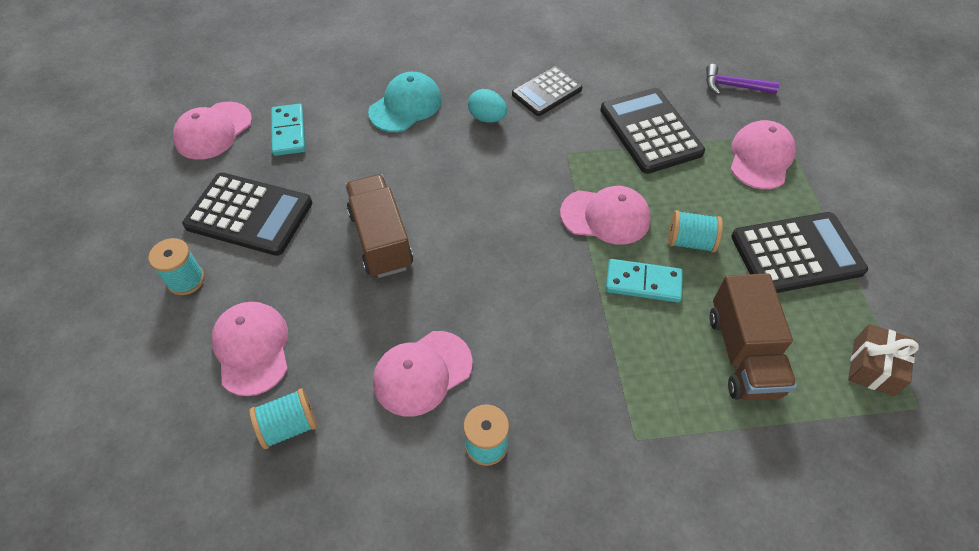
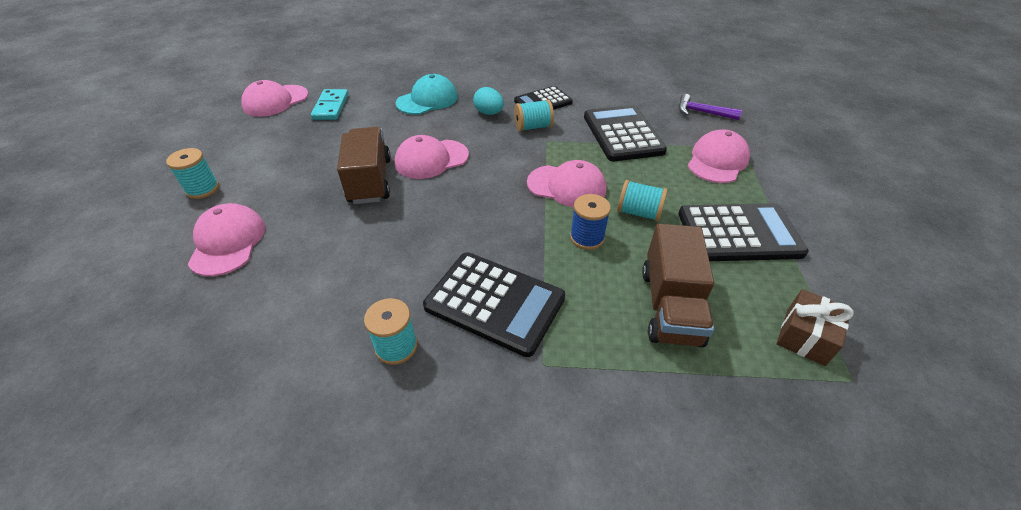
camera: 10 degrees right, 10 degrees down
(249, 214) = (274, 153): black calculator -> black calculator (495, 302)
(288, 426) = (227, 304): turquoise spool -> turquoise spool (533, 127)
(422, 373) = (362, 280): pink cap -> pink cap (431, 159)
(643, 283) = (587, 238): turquoise domino -> blue spool

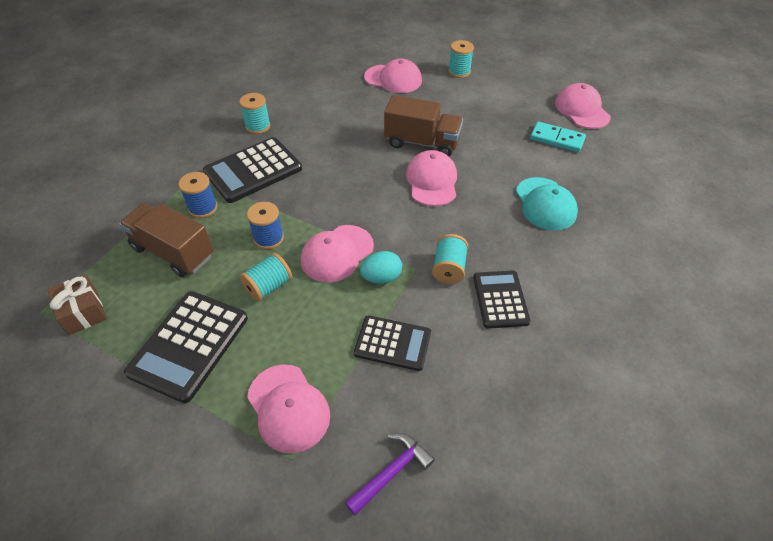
camera: 115 degrees right, 5 degrees up
(489, 113) = (495, 243): turquoise egg -> turquoise egg (381, 277)
(590, 318) = (203, 208): none -> blue spool
(622, 134) = (392, 343): black calculator -> black calculator, size x0.65

